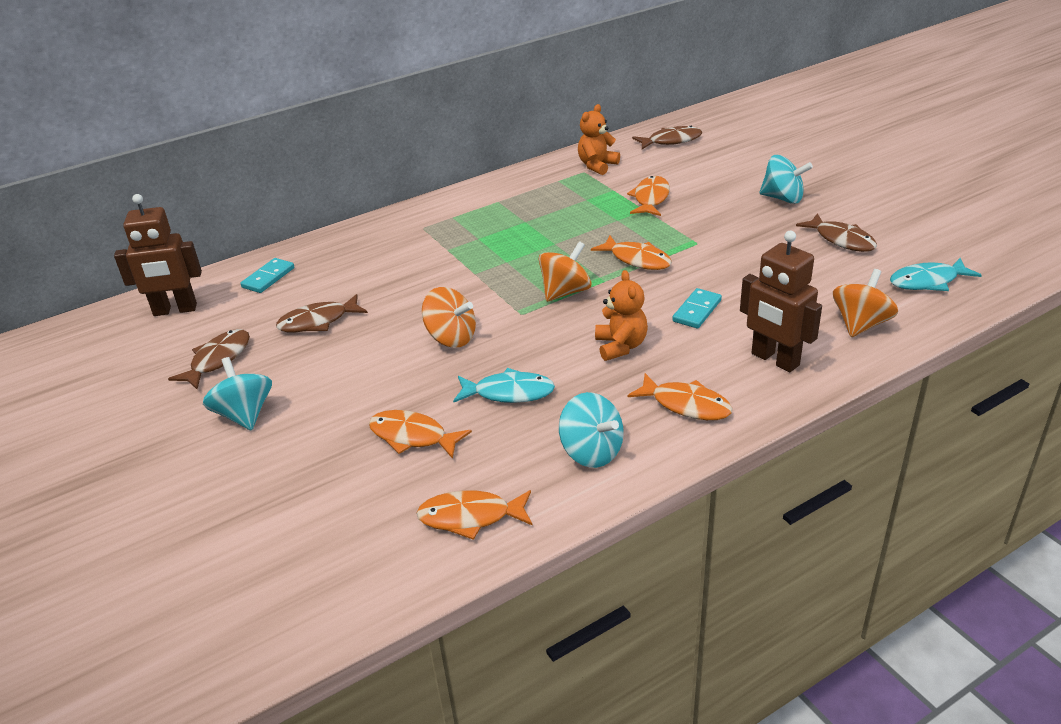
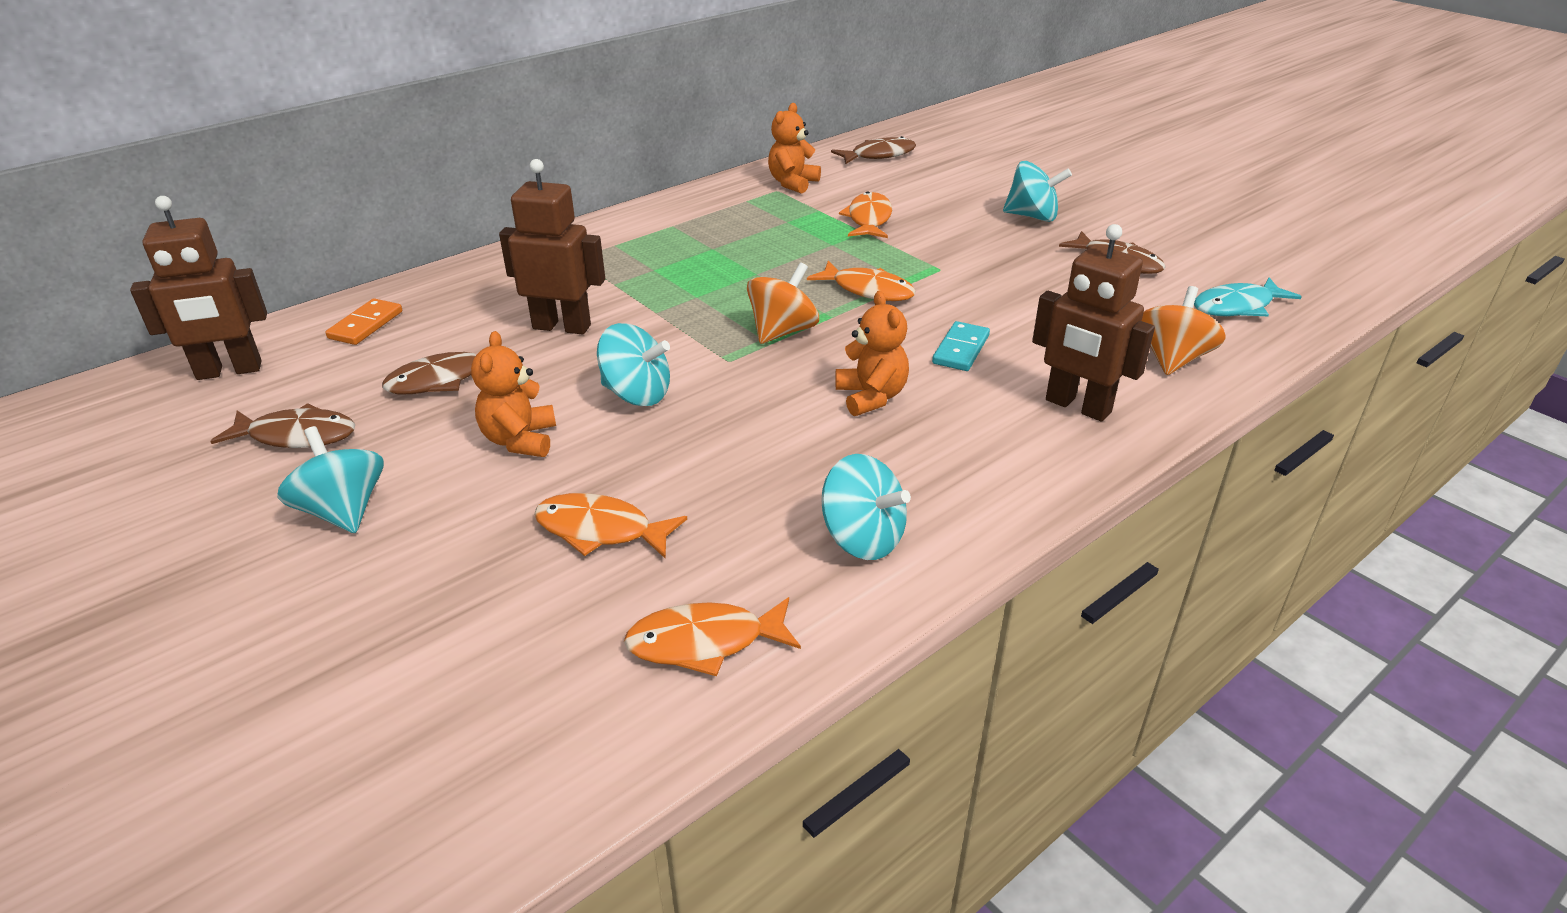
camera: 10 degrees left, 0 degrees up
(218, 359) = (297, 436): brown fish -> brown fish turned 75 degrees clockwise
(268, 278) = (366, 325): turquoise domino -> orange domino
(366, 369) = (520, 440): none -> orange teddy bear
(405, 283) = (562, 326): none -> brown robot
(451, 338) = (636, 394): orange spinning top -> turquoise spinning top
(509, 393) = (730, 463): turquoise fish -> none
(686, 405) = (977, 469): orange fish -> none

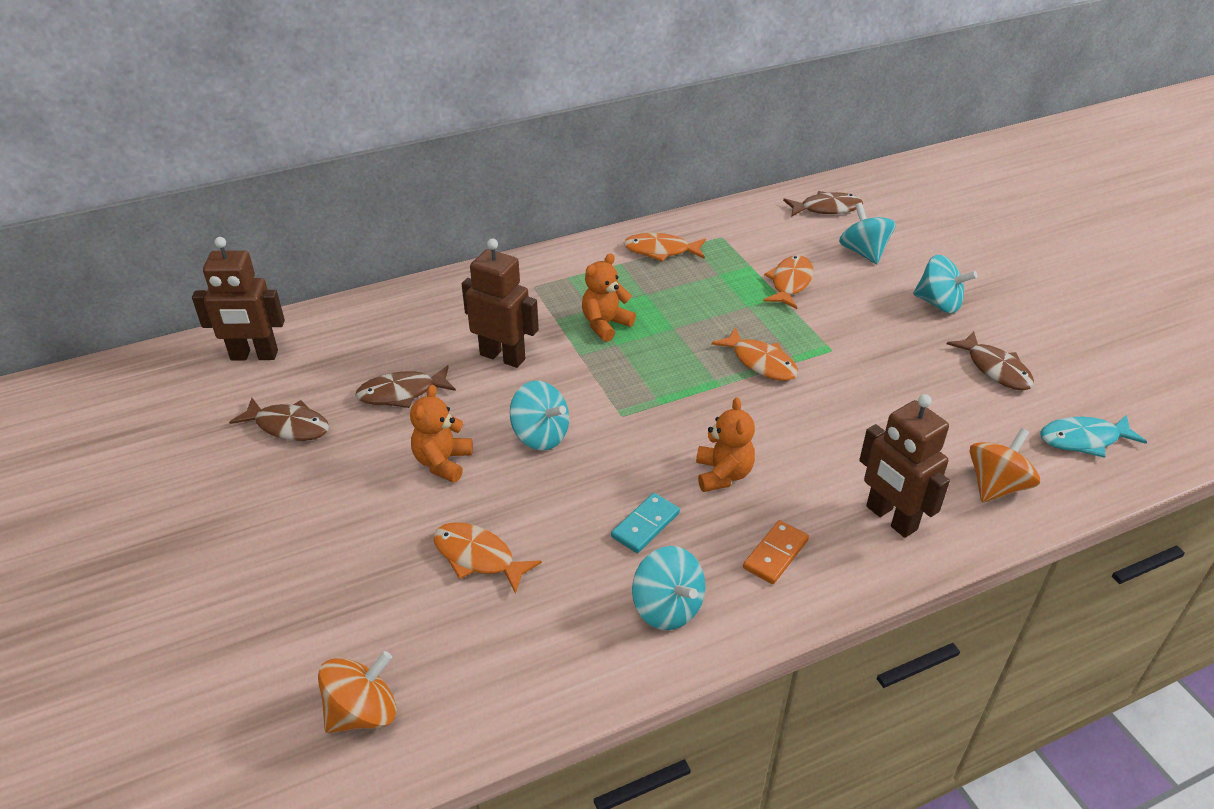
camera: 15 degrees right, 5 degrees up
(343, 511) = (306, 501): turquoise spinning top -> turquoise spinning top (863, 252)
(366, 325) = (358, 328): orange domino -> orange domino (775, 554)
(704, 643) = (522, 671): orange fish -> orange fish (660, 251)
(782, 331) = (674, 394): orange spinning top -> orange spinning top (363, 712)
(792, 183) = (738, 231): orange teddy bear -> orange teddy bear (605, 324)
(961, 349) = (815, 440): turquoise domino -> turquoise domino (645, 525)

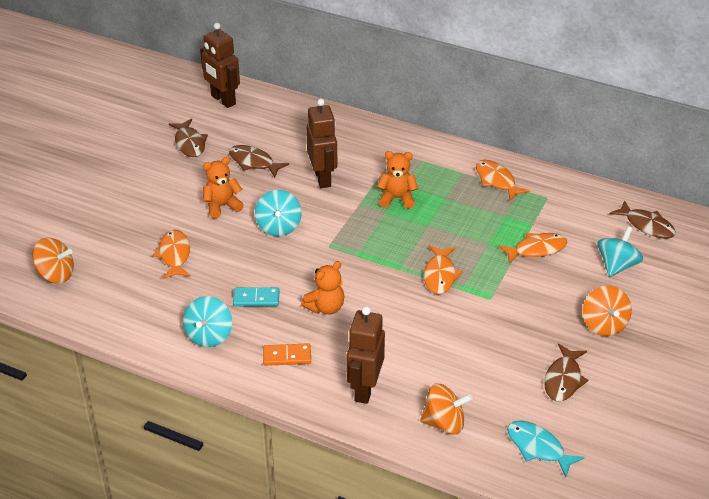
camera: 50 degrees right, 0 degrees up
(938, 303) = (604, 324): turquoise spinning top -> orange spinning top

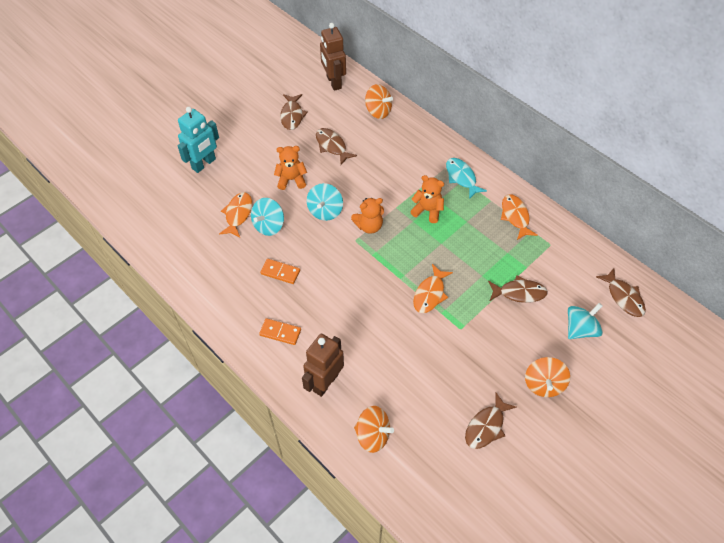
camera: 20 degrees right, 15 degrees up
(56, 274) = (148, 206): orange spinning top -> orange spinning top (378, 111)
(105, 215) = (204, 164): none -> turquoise robot
(209, 335) = (232, 295): turquoise spinning top -> turquoise spinning top (269, 225)
(256, 299) = (280, 272): turquoise domino -> orange domino
(323, 178) = (378, 175): brown robot -> none
(325, 307) = (328, 296): orange teddy bear -> orange teddy bear (369, 226)
(536, 249) = (519, 293): orange fish -> brown fish
(538, 448) = (436, 485): turquoise fish -> turquoise fish (461, 177)

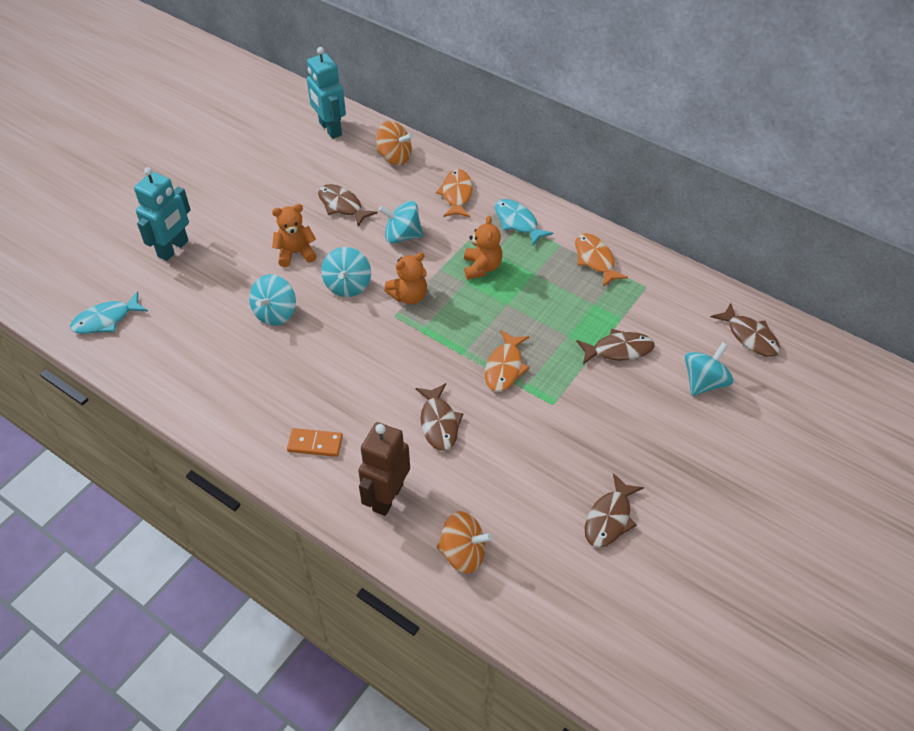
camera: 10 degrees left, 5 degrees down
(147, 213) = (106, 320): none -> turquoise fish
(238, 214) = (231, 305): orange fish -> orange fish (456, 194)
(280, 272) = (301, 369): orange domino -> none
(292, 116) = (282, 175): brown fish -> brown fish (439, 423)
(333, 82) = (330, 129): brown robot -> turquoise robot
(372, 176) = (402, 236): none -> turquoise spinning top
(427, 210) = (482, 267): orange teddy bear -> orange teddy bear turned 75 degrees clockwise
(543, 384) = (672, 455): orange spinning top -> none

